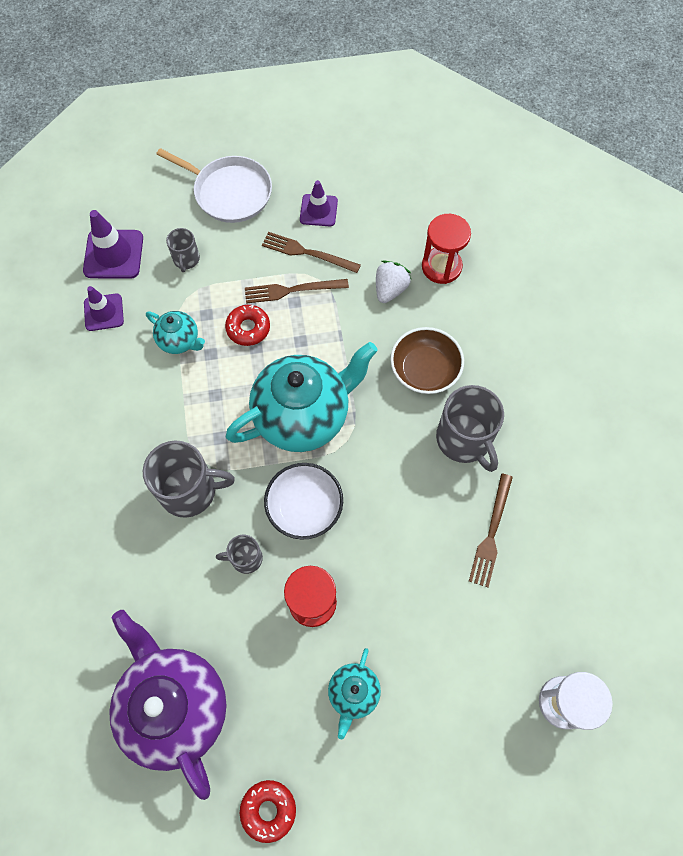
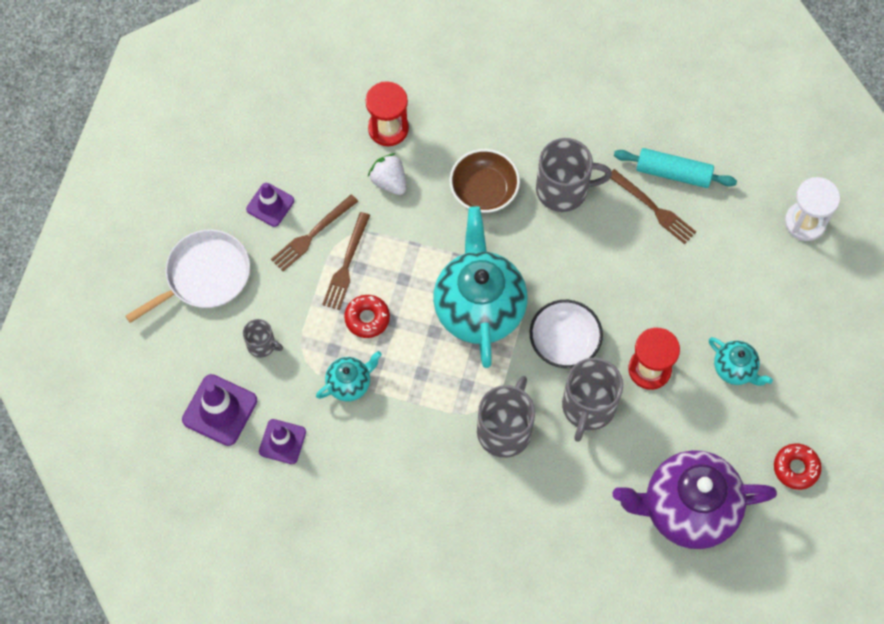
camera: 65 degrees left, 0 degrees up
(245, 558) = (588, 407): grey mug -> grey mug, size x1.88
(541, 537) = (673, 173): none -> turquoise rolling pin

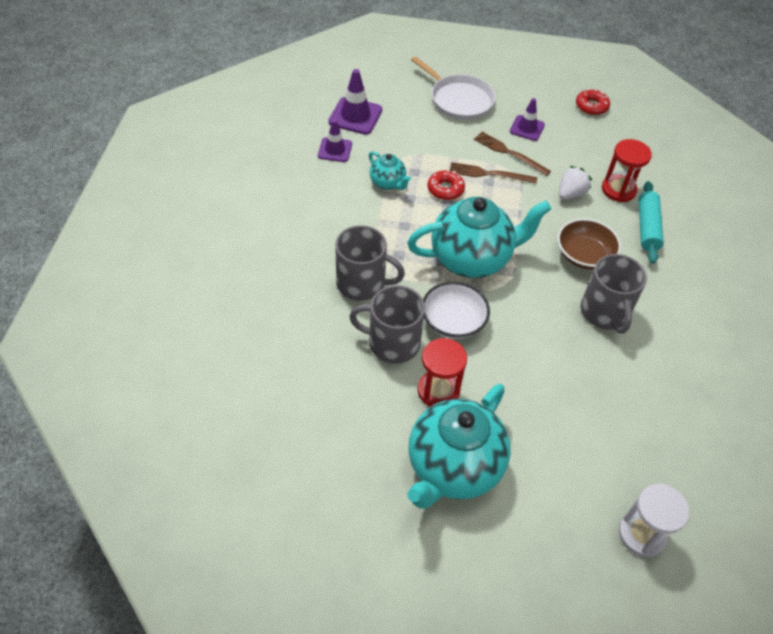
camera: 80 degrees right, 15 degrees down
(262, 345) = (410, 133): grey mug -> none
(653, 208) = (609, 386): brown fork -> none
(673, 173) = (654, 402): turquoise rolling pin -> turquoise rolling pin (647, 228)
(687, 509) = (299, 429): purple teapot -> none
(735, 369) = (453, 467): turquoise teapot -> turquoise teapot, size x2.10
(796, 468) = (351, 531): red donut -> red donut (591, 106)

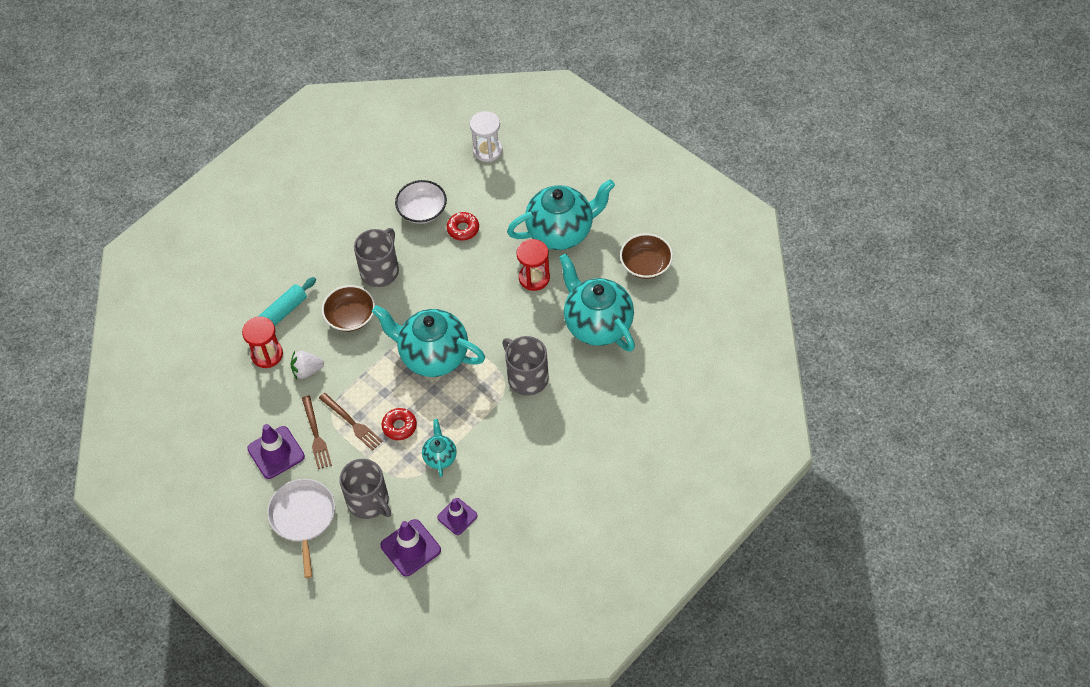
camera: 140 degrees left, 5 degrees up
(316, 480) = (646, 264): none -> brown bowl
(326, 374) = (597, 324): none -> turquoise teapot
(392, 343) = (539, 323): grey mug -> grey mug (369, 502)
(453, 321) = (486, 317): white bowl -> white bowl (422, 210)
(527, 128) = (276, 452): purple traffic cone -> purple traffic cone, size x1.51
(591, 106) = (197, 446): red donut -> red donut (463, 229)

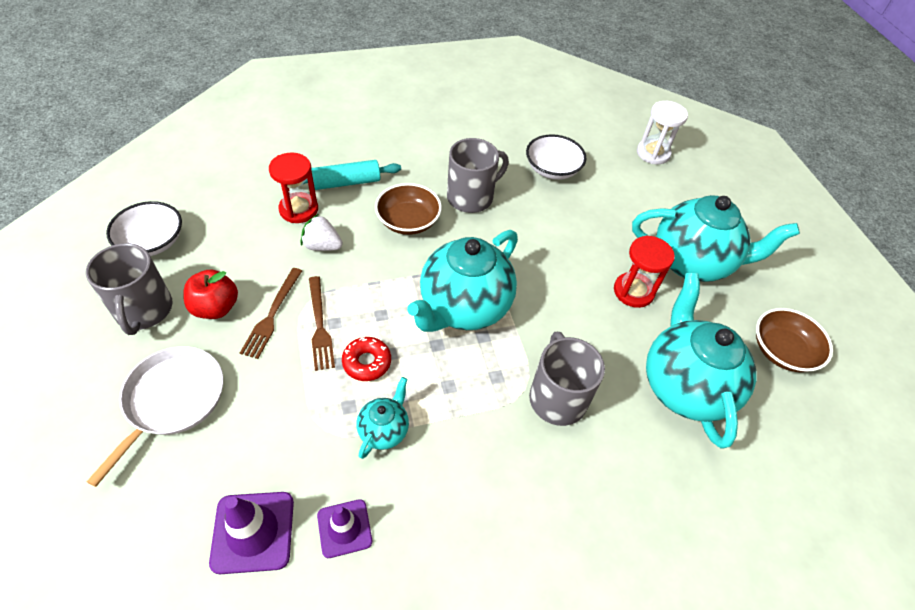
camera: 25 degrees right, 5 degrees down
(189, 438) = (152, 242): none -> white bowl
(276, 452) = (216, 307): purple traffic cone -> red apple
(369, 502) = (258, 431): grey mug -> grey mug (144, 310)
(433, 356) = (463, 307): turquoise teapot -> turquoise teapot turned 105 degrees counterclockwise
(463, 229) = (583, 205): red donut -> none

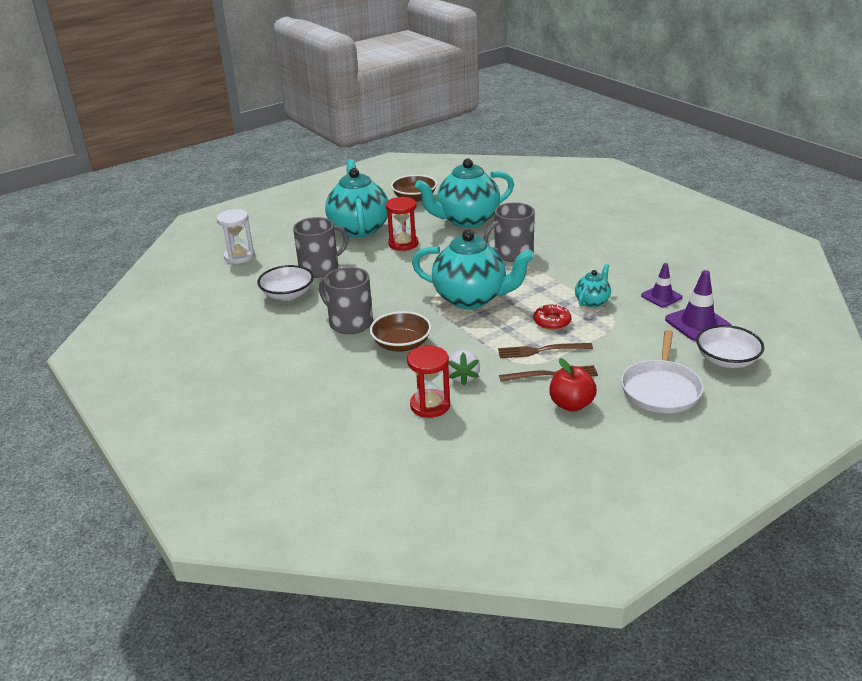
camera: 105 degrees left, 20 degrees down
(144, 310) = (609, 441): grey mug -> grey mug (320, 268)
(152, 242) = (538, 476): white bowl -> white bowl (726, 360)
(172, 400) = (661, 389): white pan -> white pan turned 75 degrees counterclockwise
(319, 325) = (541, 350): brown fork -> brown fork turned 150 degrees counterclockwise
(346, 182) = (374, 391): turquoise rolling pin -> none
(384, 430) = (592, 301): turquoise teapot -> turquoise teapot turned 120 degrees clockwise

